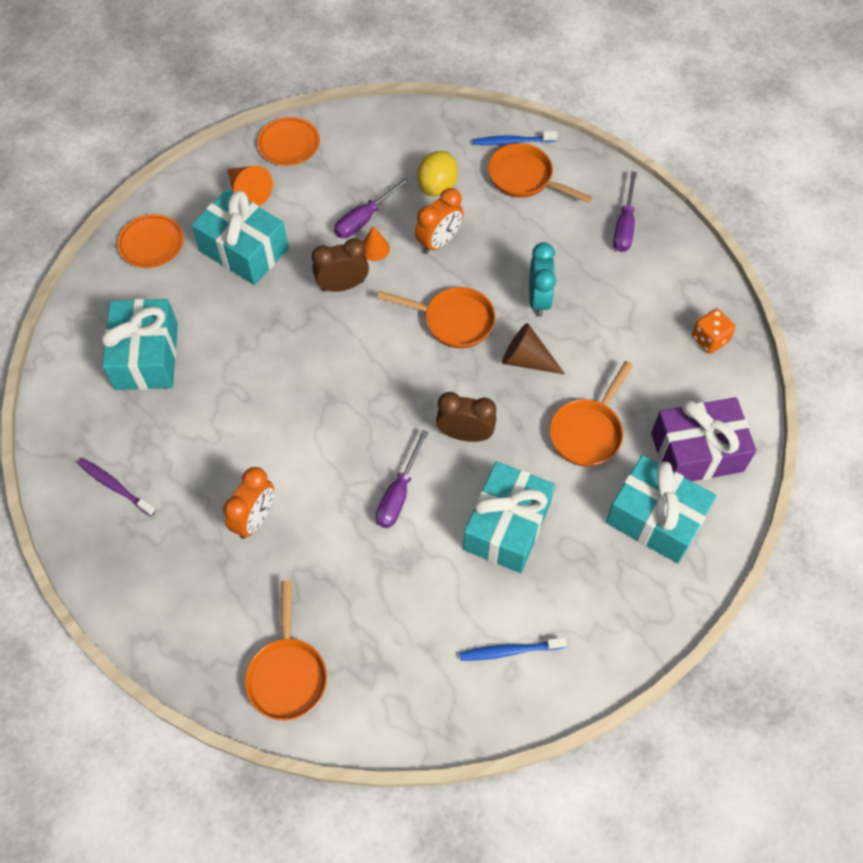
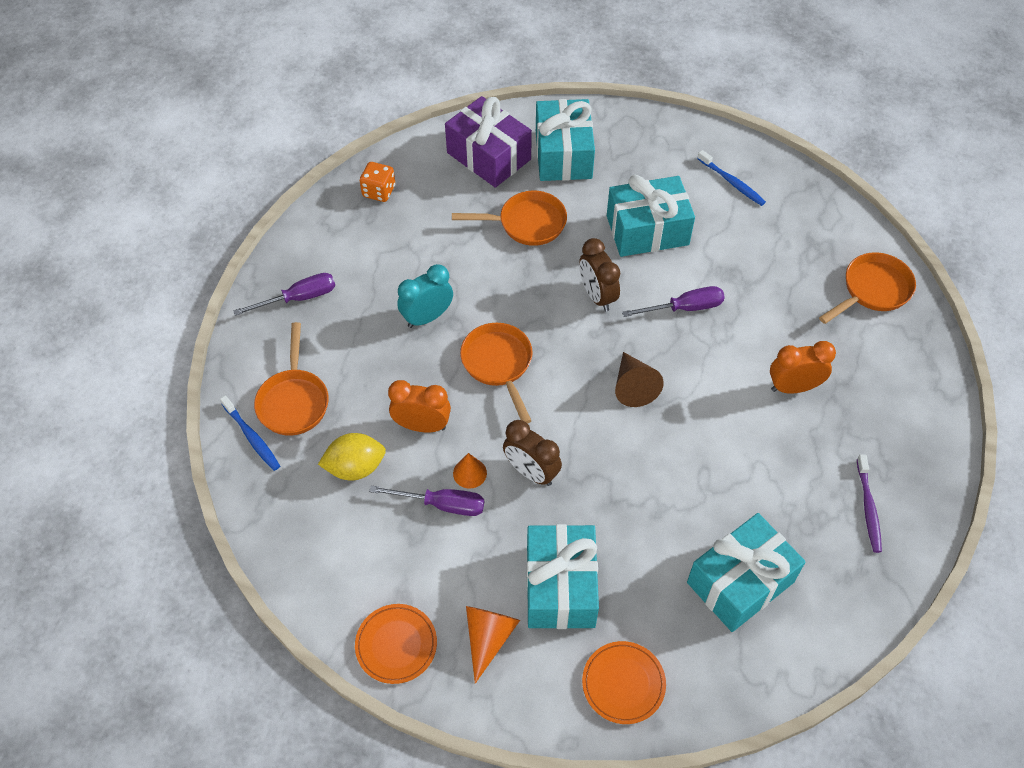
camera: 125 degrees left, 5 degrees down
(527, 359) = (494, 293): brown cone -> brown cone (633, 386)

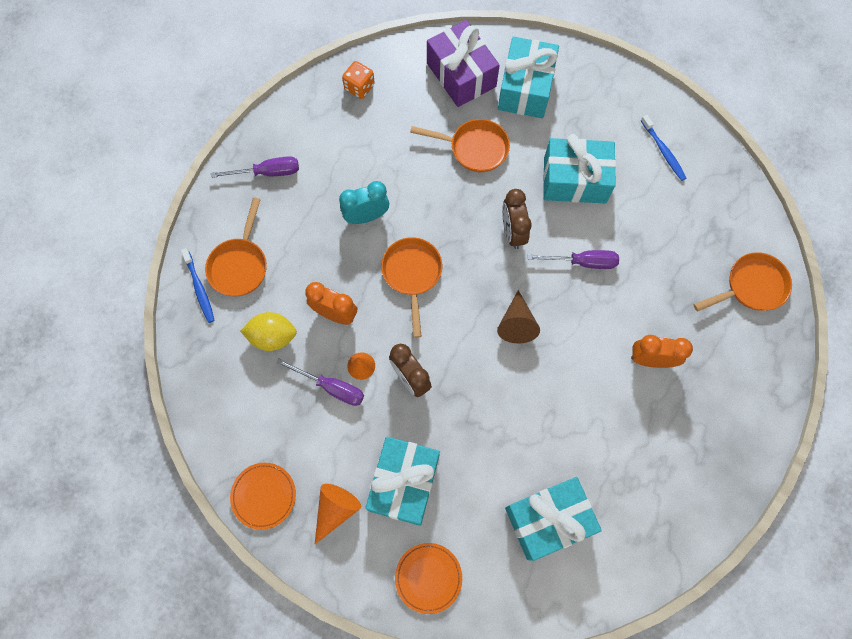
camera: 15 degrees right, 15 degrees up
(868, 507) = (676, 484): purple toothbrush -> none

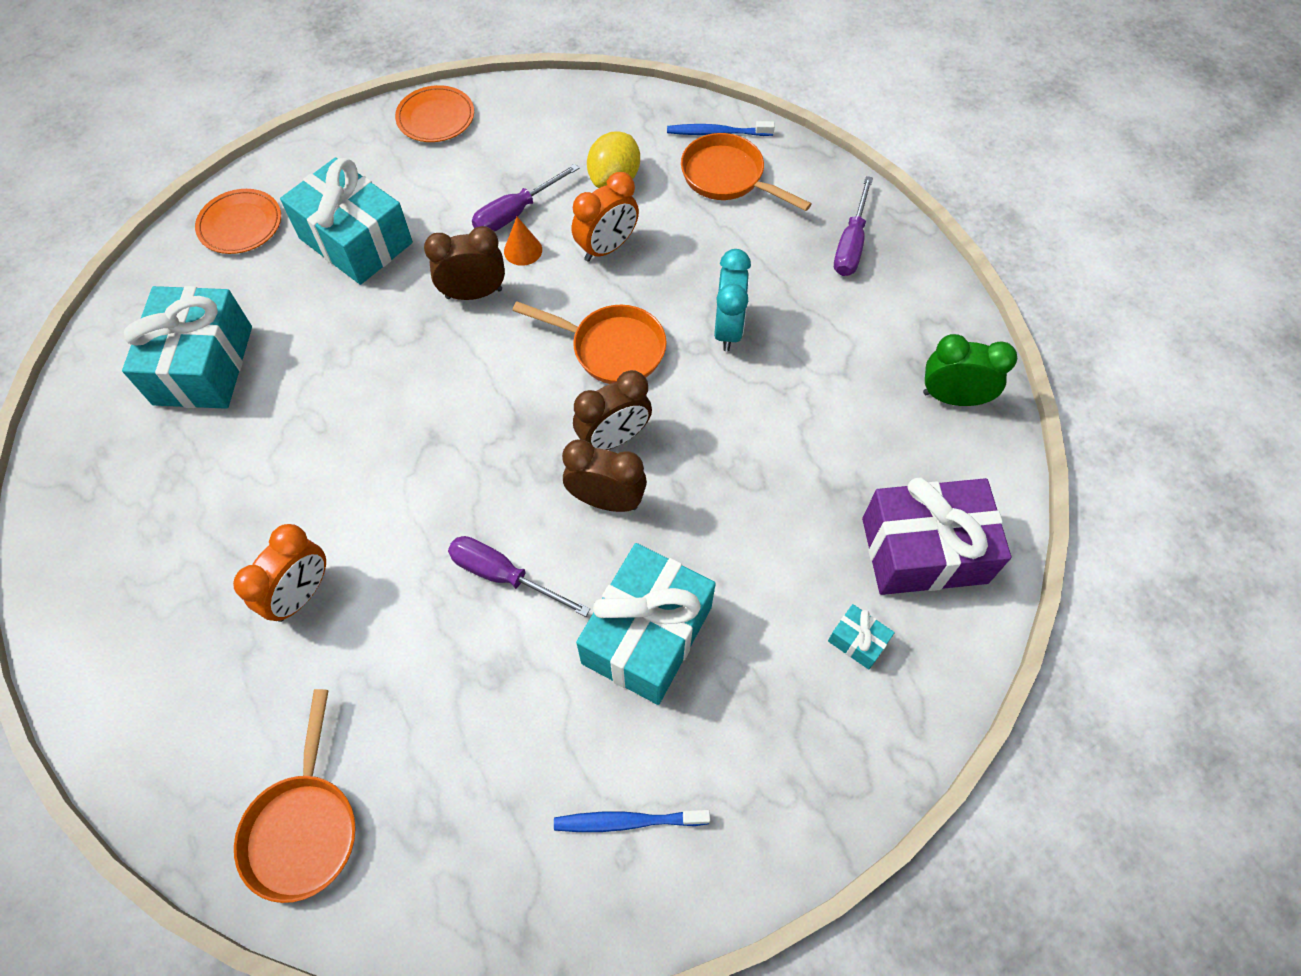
camera: 115 degrees right, 10 degrees down
(335, 510) = (374, 171): orange cone -> none
(359, 87) = (952, 398): orange dice -> green clock
(472, 245) = (614, 438): none -> brown clock
(474, 148) = (775, 510): orange pan -> none
(516, 323) = (467, 442): brown cone -> none
(525, 88) = (857, 641): turquoise gift -> turquoise gift, size x0.42
(582, 262) = (503, 575): purple screwdriver -> purple screwdriver turned 90 degrees clockwise

